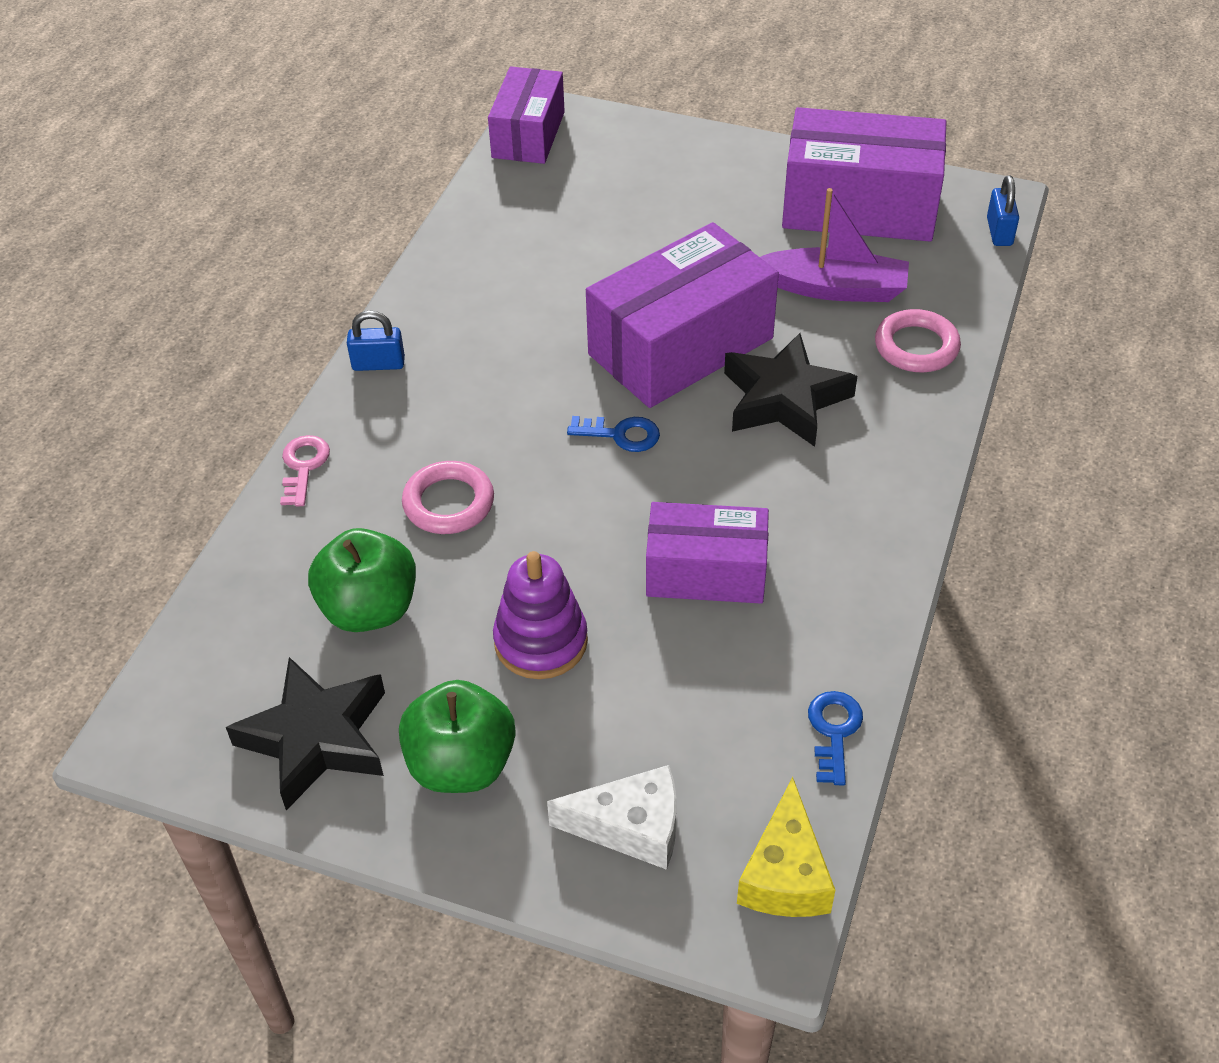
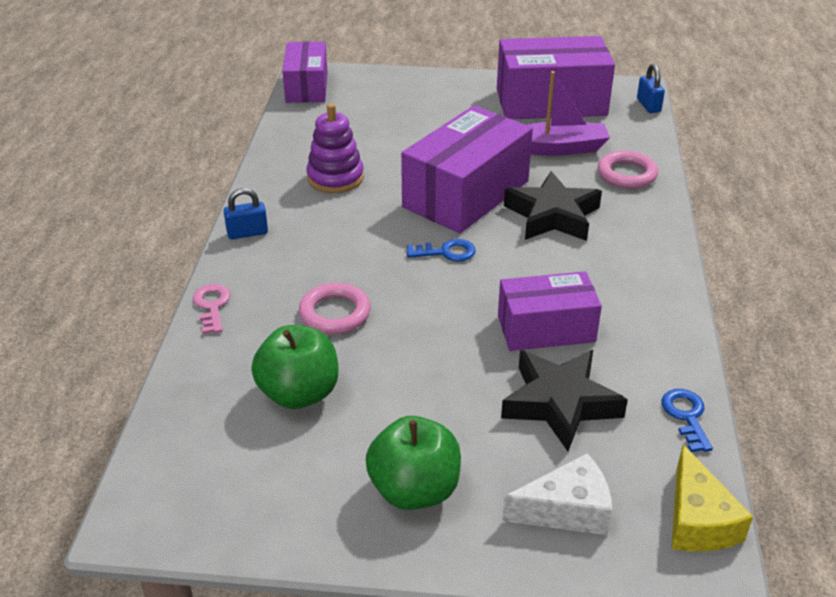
camera: 15 degrees left, 10 degrees down
(316, 738) = (288, 493): black star -> black star (560, 403)
(541, 641) = (442, 393): purple stacking toy -> purple stacking toy (335, 178)

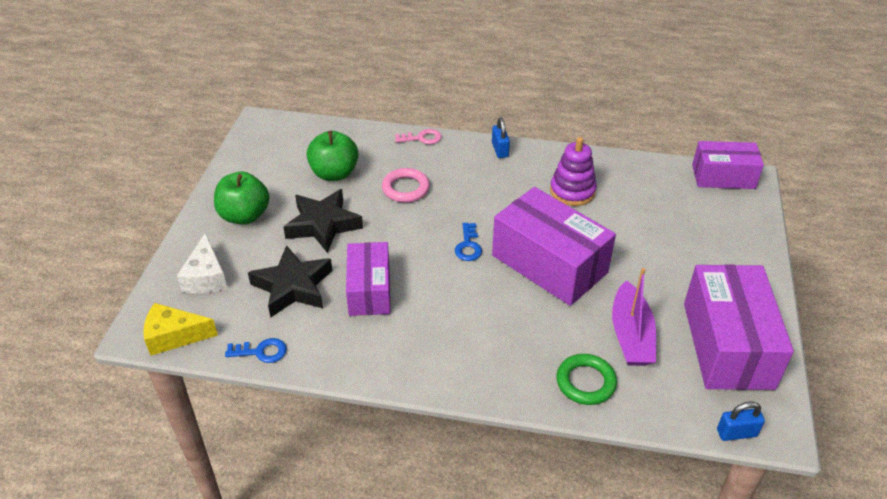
camera: 95 degrees right, 5 degrees up
(552, 215) = (515, 315): black star -> black star (323, 225)
(627, 174) = (585, 382): pink ring -> green ring

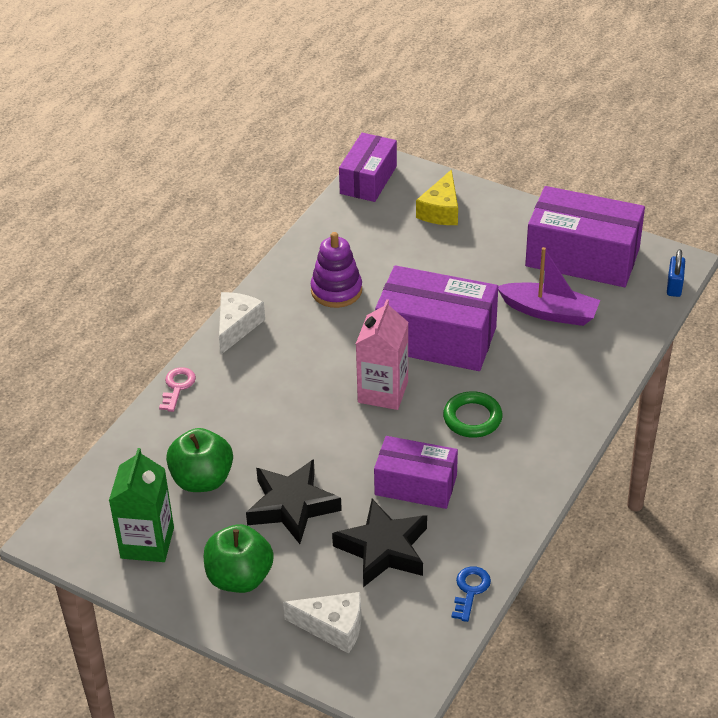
camera: 70 degrees left, 0 degrees up
(174, 336) = (418, 666): yellow cheese -> yellow cheese (441, 210)
(266, 164) = (147, 543): none -> green carton
(405, 188) = (264, 421): pink ring -> none
(468, 246) = (383, 392): blue key -> pink carton
(500, 150) = (237, 326): blue padlock -> white cheese
(549, 264) = (436, 339): purple box -> purple box turned 45 degrees clockwise
(585, 382) = (593, 358): green ring -> green ring (472, 418)

